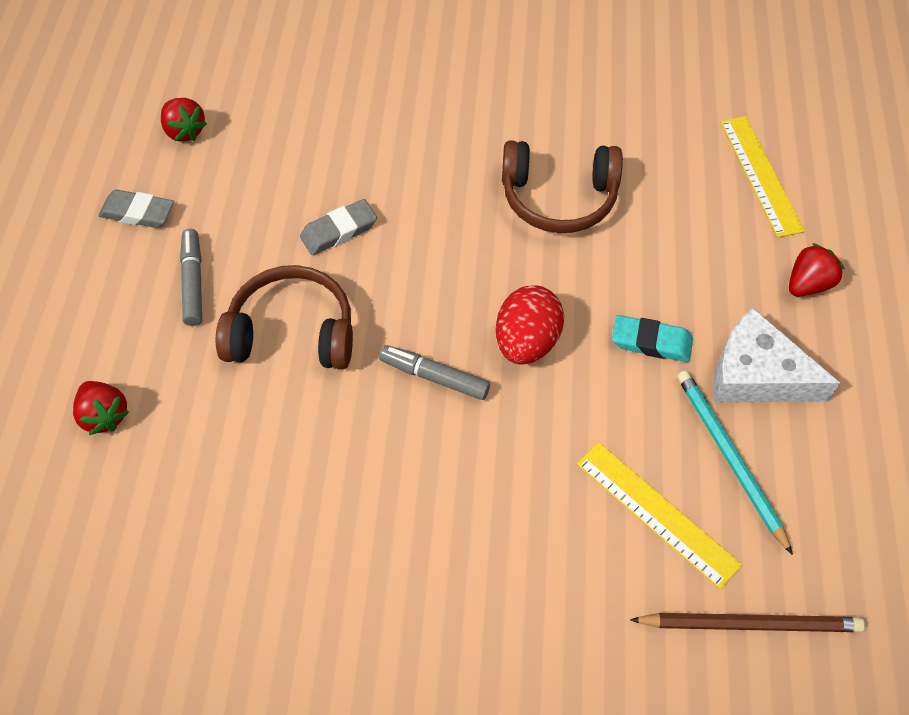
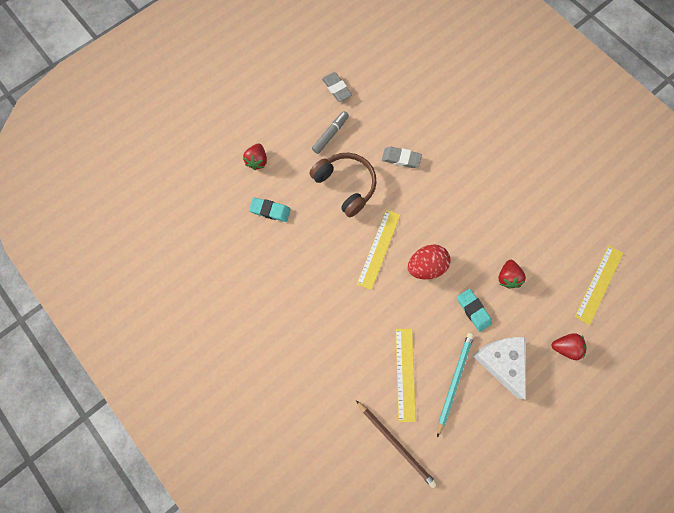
camera: 45 degrees right, 15 degrees up
(185, 131) = (384, 66): red strawberry -> red strawberry (507, 277)
(203, 470) = (270, 210): none -> turquoise eraser
(435, 377) = (378, 249): grey marker -> yellow ruler
(558, 197) = (500, 219): brown headphones -> none

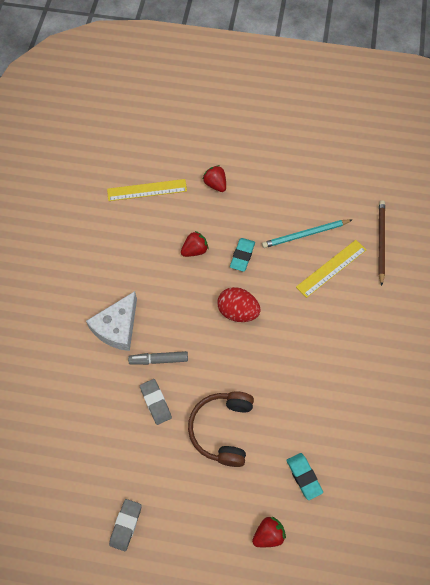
camera: 130 degrees left, 10 degrees down
(330, 134) = (182, 487): grey marker -> grey marker (159, 360)
(378, 249) = (255, 357): yellow ruler -> none
(501, 361) = (263, 215): white cheese -> white cheese (117, 327)

